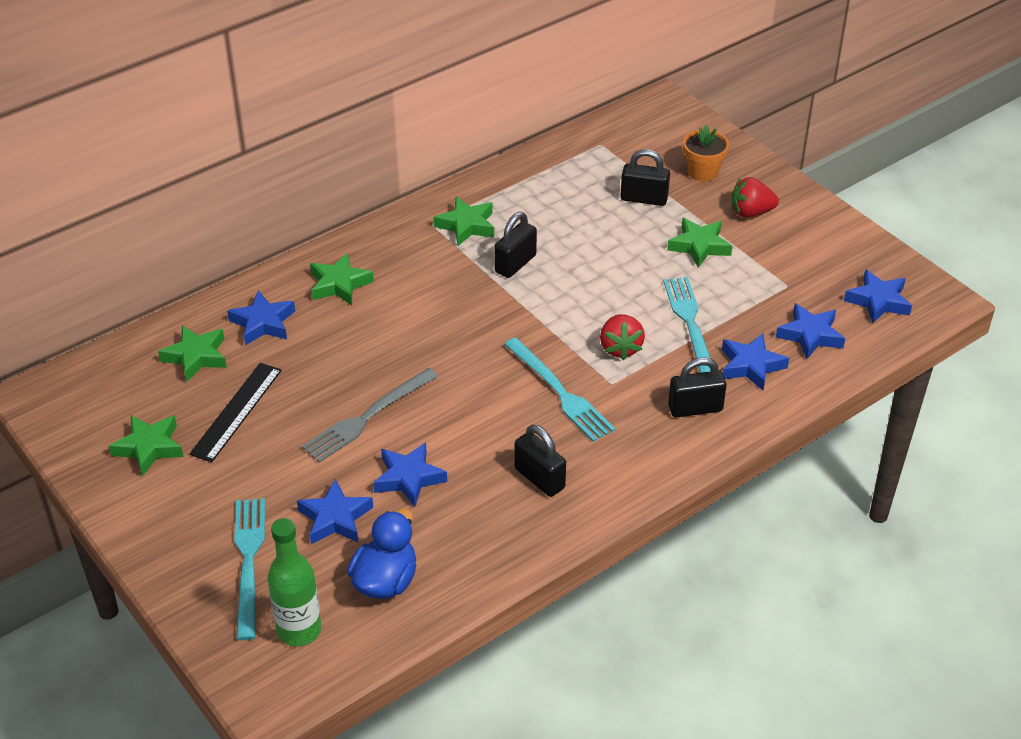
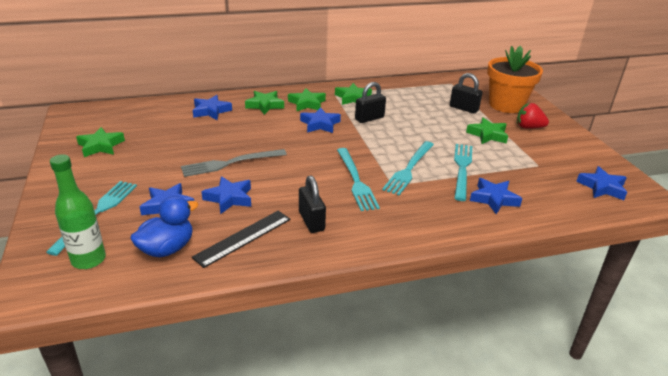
camera: 20 degrees right, 10 degrees down
(196, 357) = (164, 116): green star -> green star (307, 103)
(237, 411) = (161, 142): black ruler -> black ruler (243, 238)
(620, 348) = (409, 169): red strawberry -> turquoise fork
(695, 408) = (442, 211): black padlock -> none
(702, 172) = (506, 105): orange flower pot -> orange flower pot, size x1.82
(810, 335) = (544, 193): blue star -> blue star (320, 124)

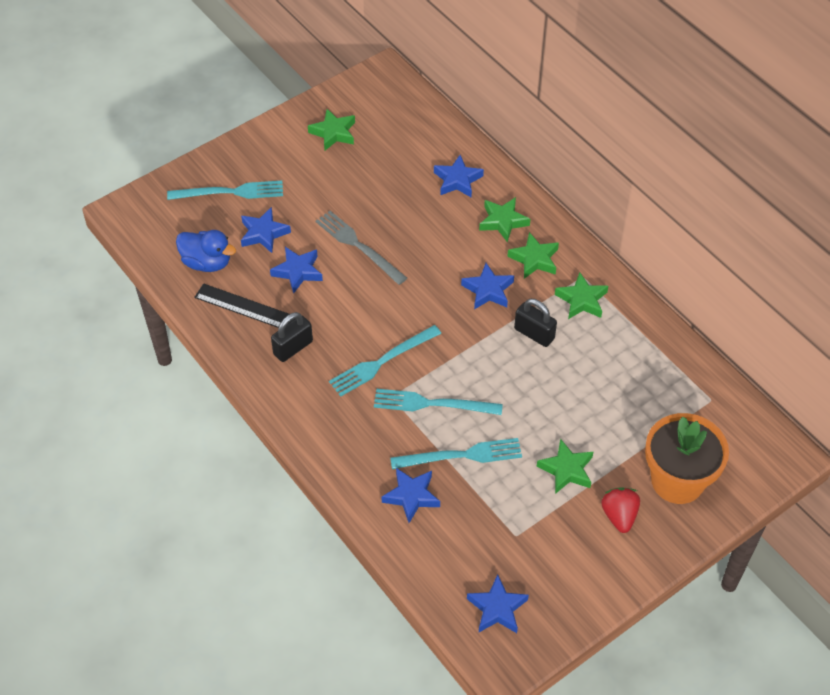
camera: 70 degrees right, 20 degrees up
(88, 260) = (172, 221): green bottle -> none
(463, 108) = (631, 430): black padlock -> none

